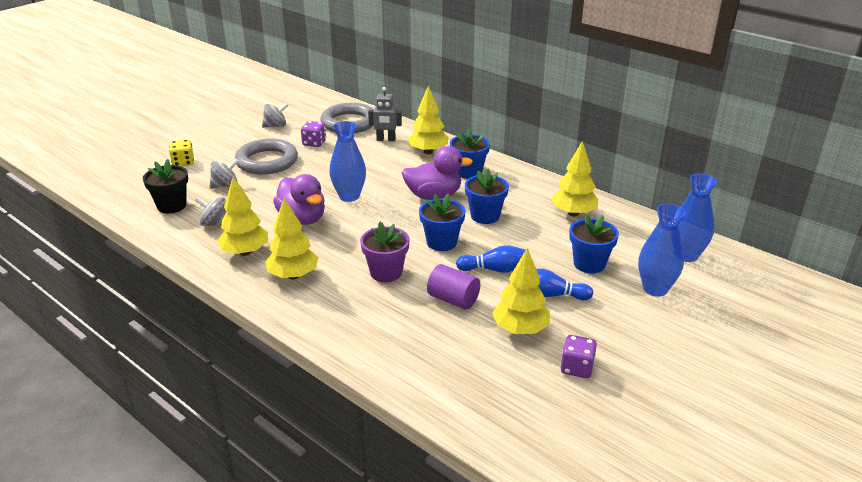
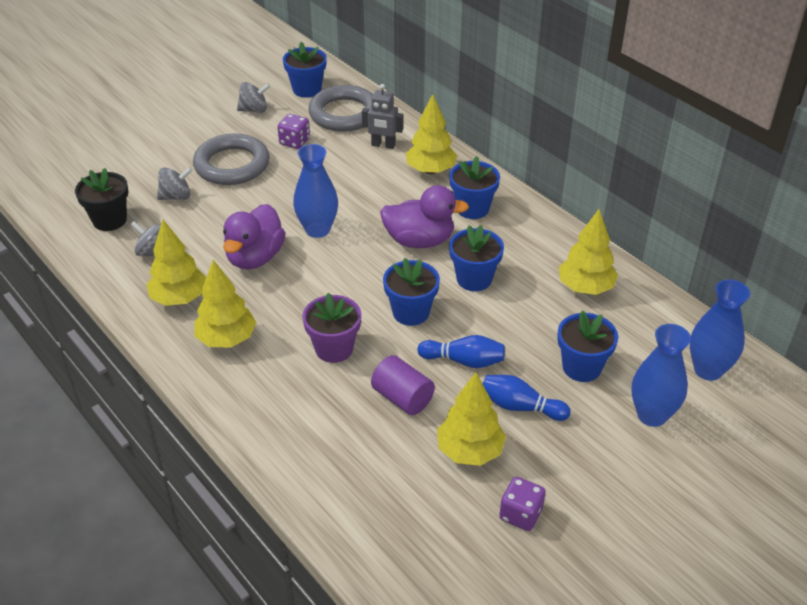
camera: 10 degrees right, 10 degrees up
(183, 163) = (134, 156): yellow dice -> none
(302, 219) = (255, 257): purple duck -> purple duck turned 45 degrees clockwise
(315, 110) = (307, 89): none -> blue flower pot

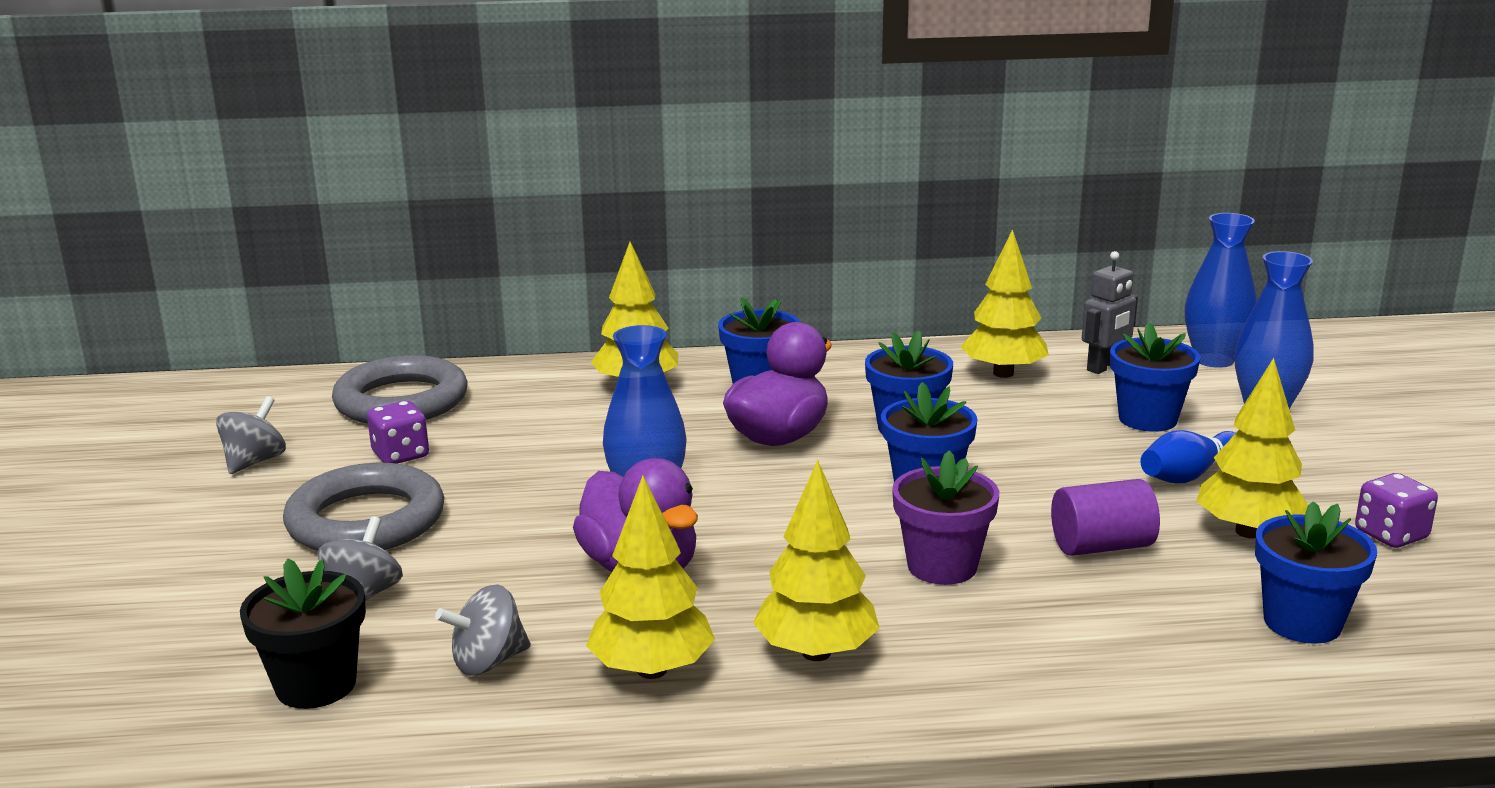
camera: 55 degrees left, 20 degrees down
(307, 89) = (286, 409): blue flower pot -> blue flower pot (1302, 622)
(383, 145) = (526, 398): grey robot -> grey robot (1104, 367)
(464, 361) = (1066, 483): blue bowling pin -> none

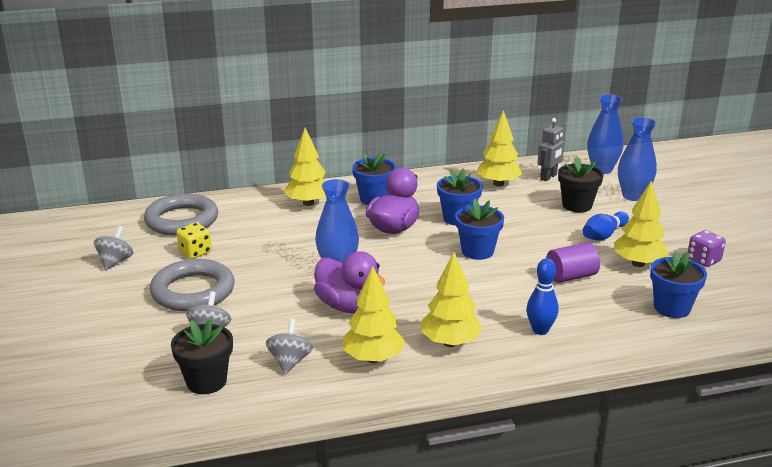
camera: 10 degrees left, 5 degrees up
(400, 455) = (195, 252): purple dice -> yellow dice
(488, 662) = (290, 362): grey spinning top -> grey spinning top turned 135 degrees clockwise
(942, 566) = (497, 293): purple flower pot -> none
(1009, 644) = (540, 330): none -> blue bowling pin
(1147, 419) = (577, 205): blue flower pot -> black flower pot

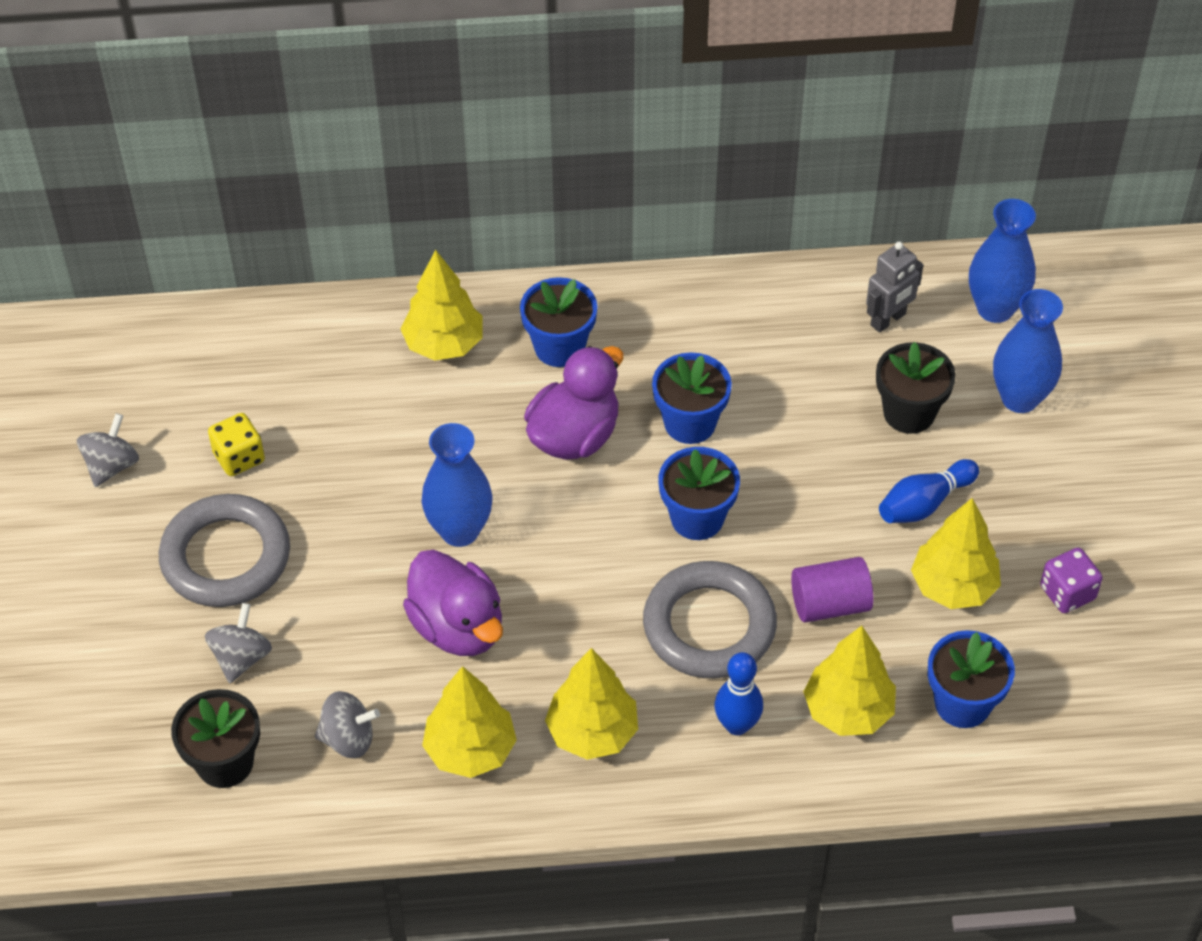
camera: 10 degrees right, 25 degrees up
(182, 220) = (226, 366): grey ring -> grey ring (709, 626)
(290, 362) = (348, 739): grey spinning top -> grey spinning top turned 75 degrees clockwise
(498, 184) = (790, 329): yellow tree -> yellow tree (848, 710)

